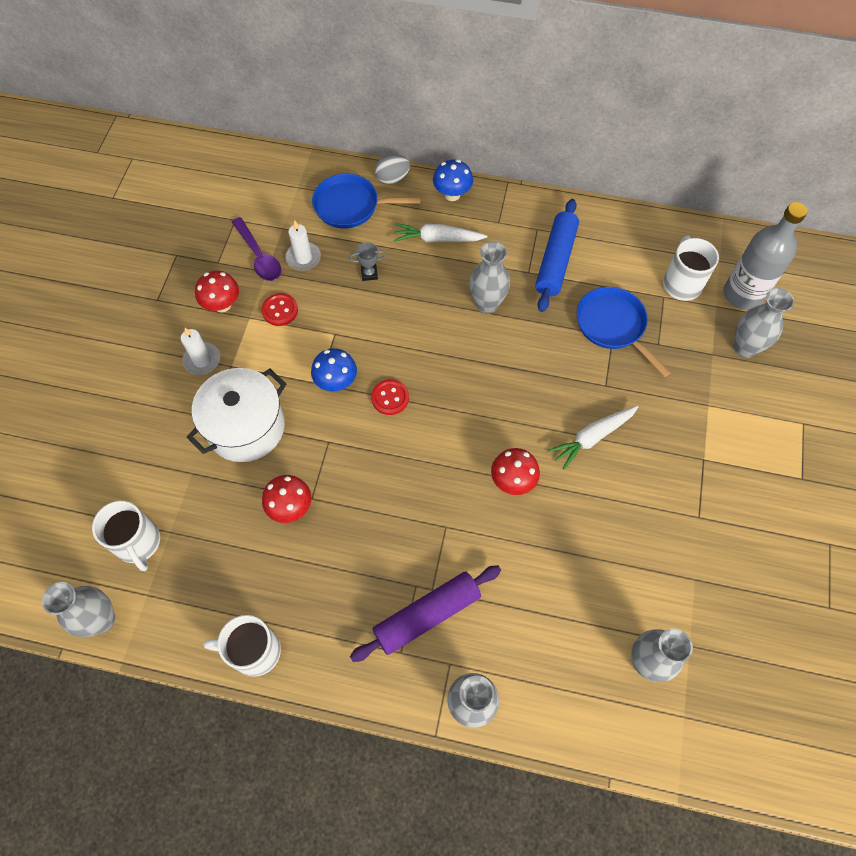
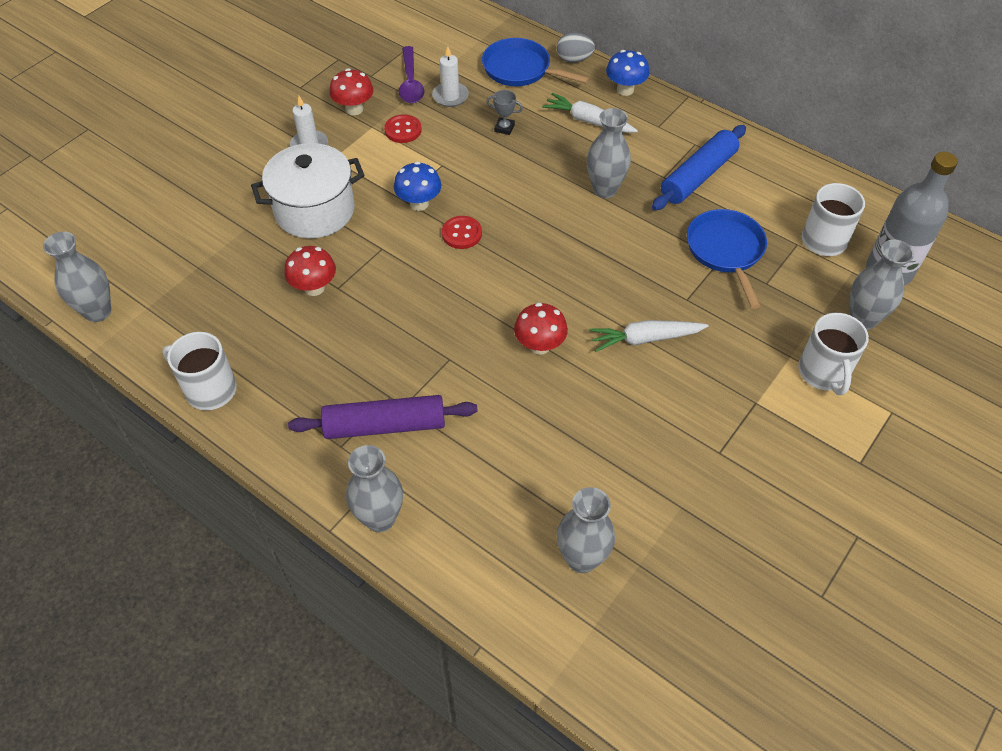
camera: 25 degrees right, 10 degrees down
(138, 543) = (165, 265): white mug -> white mug (823, 373)

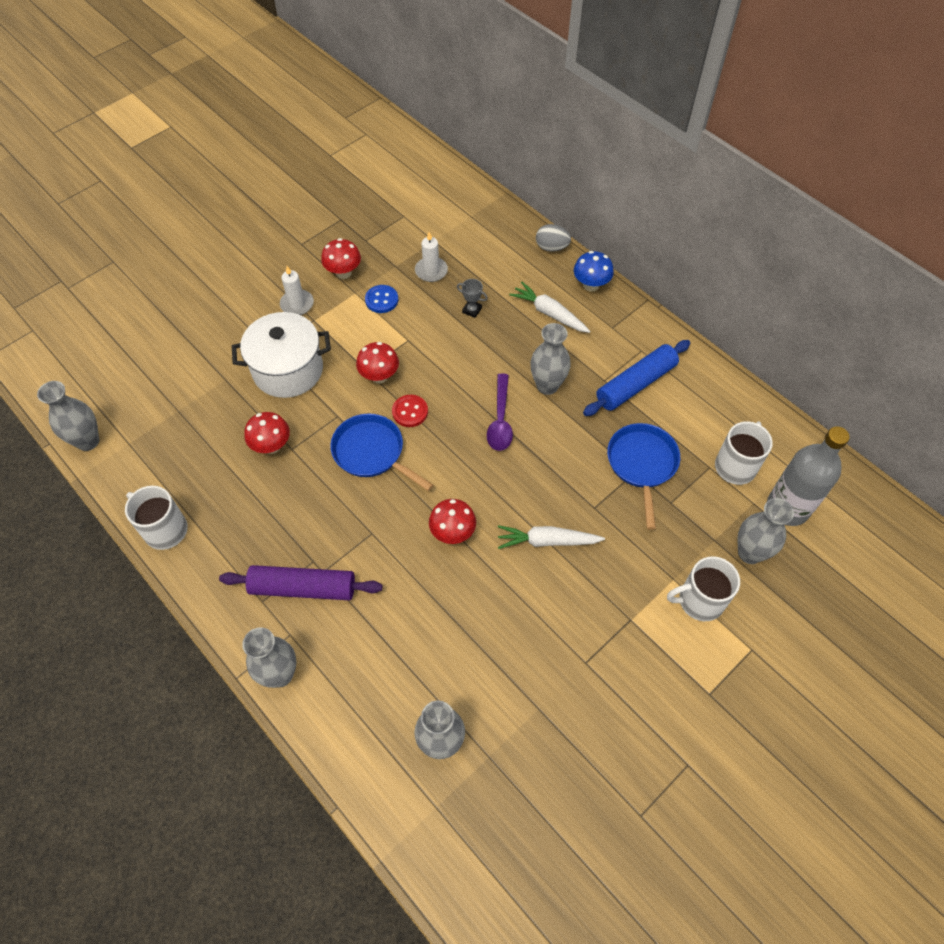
camera: 10 degrees right, 5 degrees up
(403, 130) = (381, 300): red button -> blue button
(410, 83) = (399, 252): purple spoon -> purple spoon (500, 420)
(419, 203) = (379, 376): blue mushroom -> red mushroom
(520, 69) = (500, 251): blue pan -> blue pan (372, 452)
(823, 373) = (699, 600): white mug -> white mug turned 75 degrees clockwise

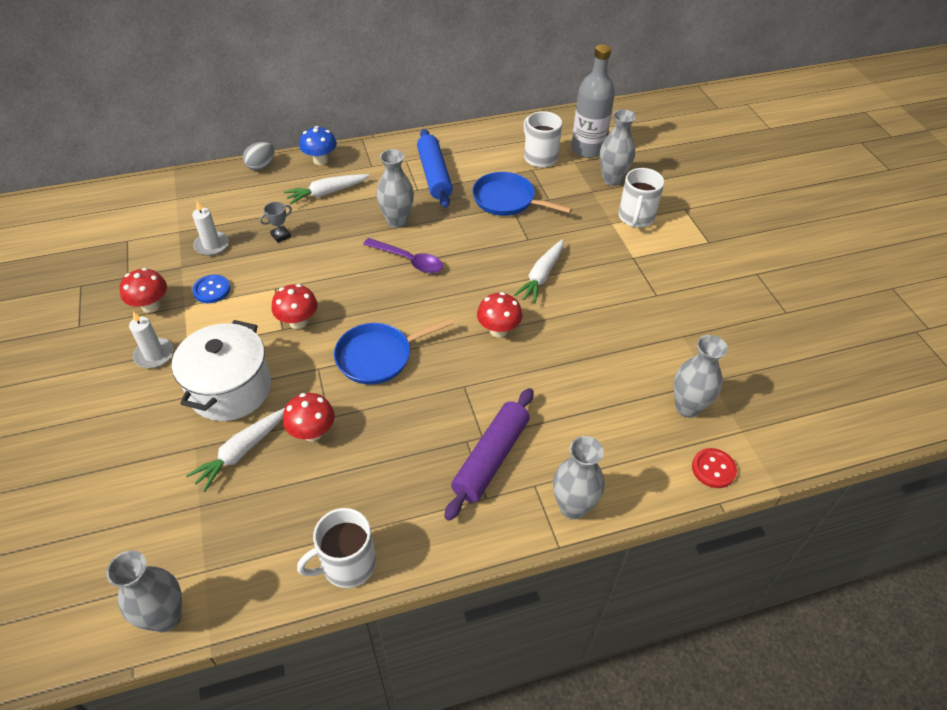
camera: 65 degrees left, 10 degrees down
(233, 409) = (241, 452): none -> white carrot
(410, 412) = (355, 314): red button -> red button (713, 469)

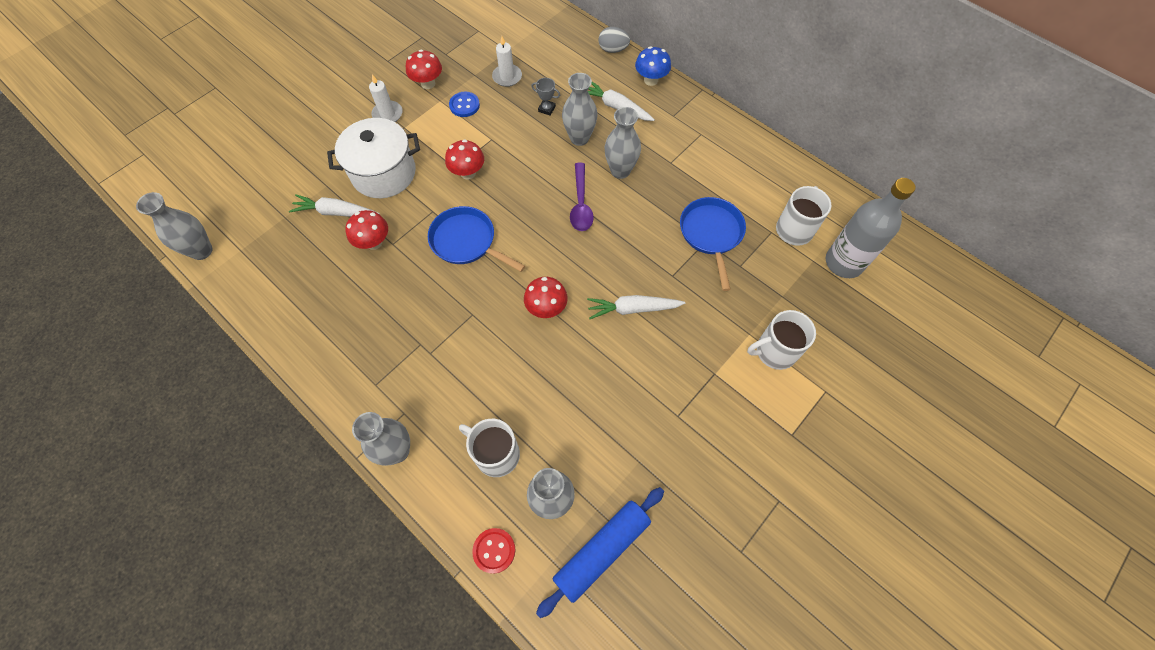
camera: 60 degrees right, 15 degrees up
(347, 564) = (279, 326): white mug -> white mug (496, 454)
(434, 175) = (699, 164): blue rolling pin -> blue rolling pin (601, 551)
(491, 458) = (412, 369): purple rolling pin -> none
(612, 179) = (814, 305): grey vase -> grey vase (579, 138)

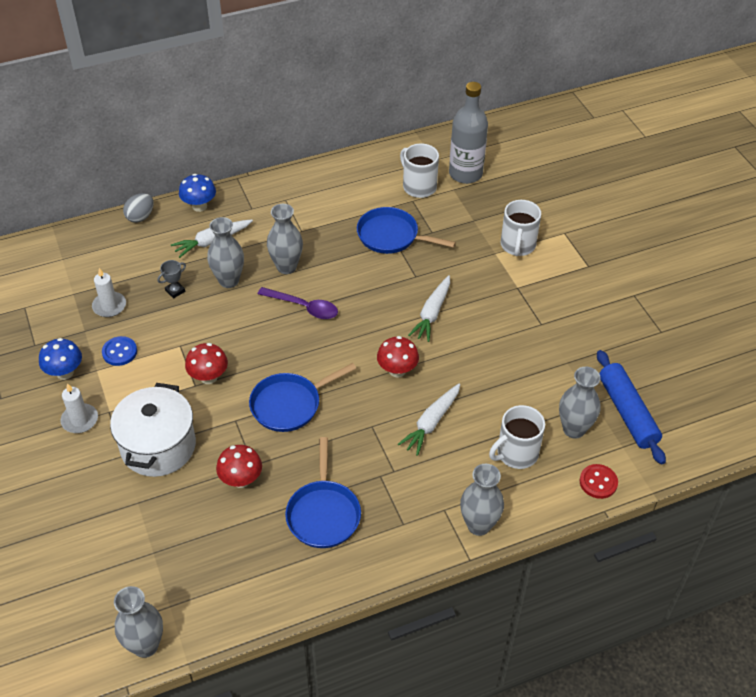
camera: 65 degrees left, 15 degrees down
(336, 212) = (180, 502): white carrot -> white carrot (431, 423)
(363, 317) = (323, 513): none -> blue pan
(428, 84) = (65, 372): red mushroom -> blue mushroom

